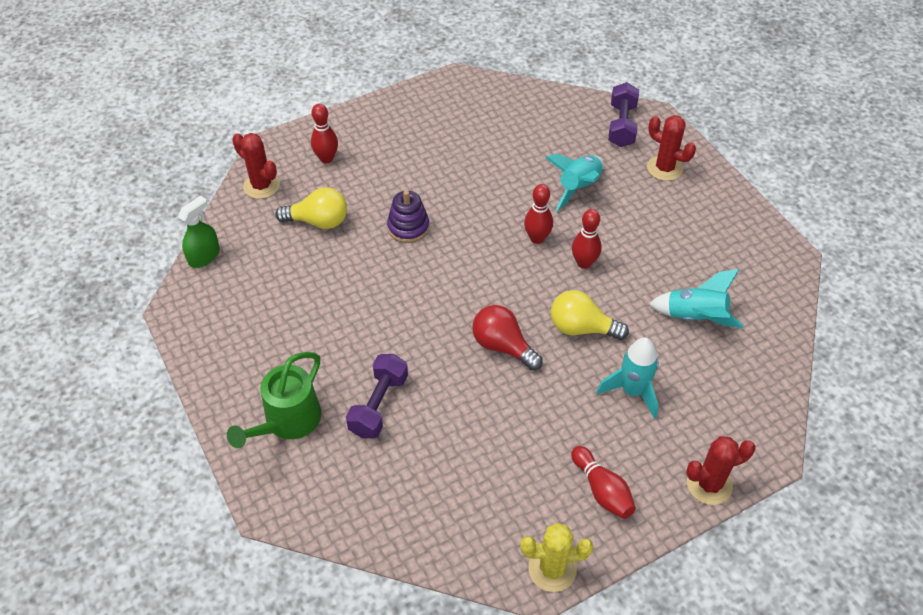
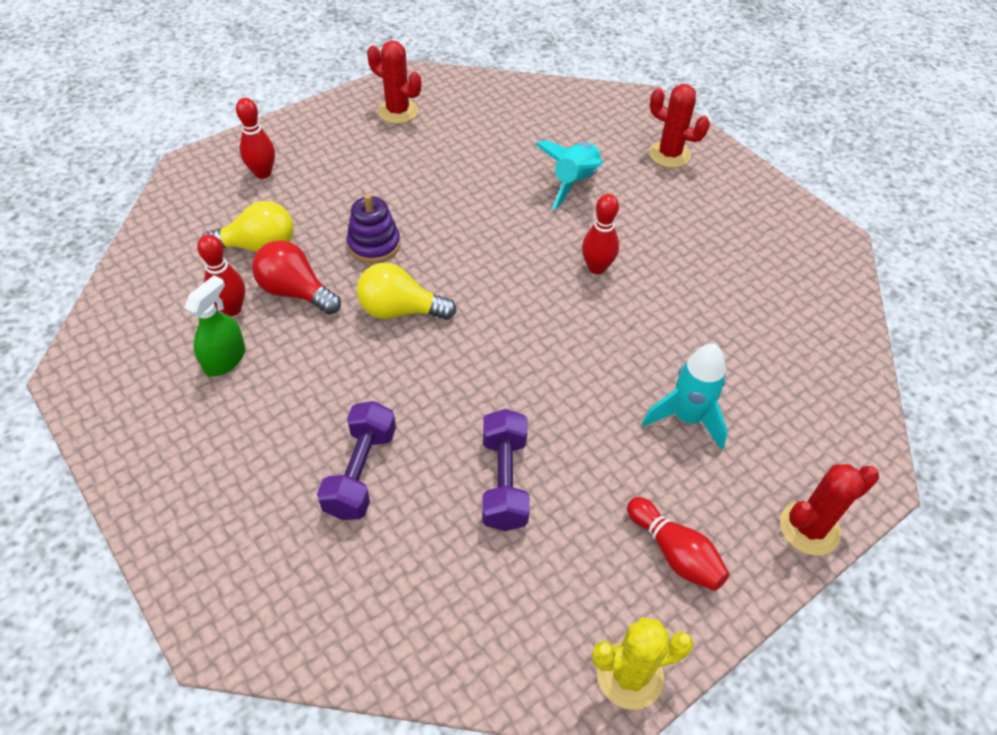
camera: 10 degrees left, 0 degrees up
(204, 256) = (110, 302): green spray bottle -> green spray bottle (225, 359)
(261, 186) = (182, 211): red cactus -> red cactus (398, 111)
(287, 422) = (237, 509): green watering can -> none
(503, 346) = (513, 378): red light bulb -> red light bulb (296, 292)
(537, 238) = (535, 244): red bowling pin -> red bowling pin (232, 309)
(581, 328) = (608, 345): yellow light bulb -> yellow light bulb (400, 310)
(621, 125) = (611, 112): purple dumbbell -> purple dumbbell (504, 481)
(695, 317) = (743, 319): turquoise rocket -> none

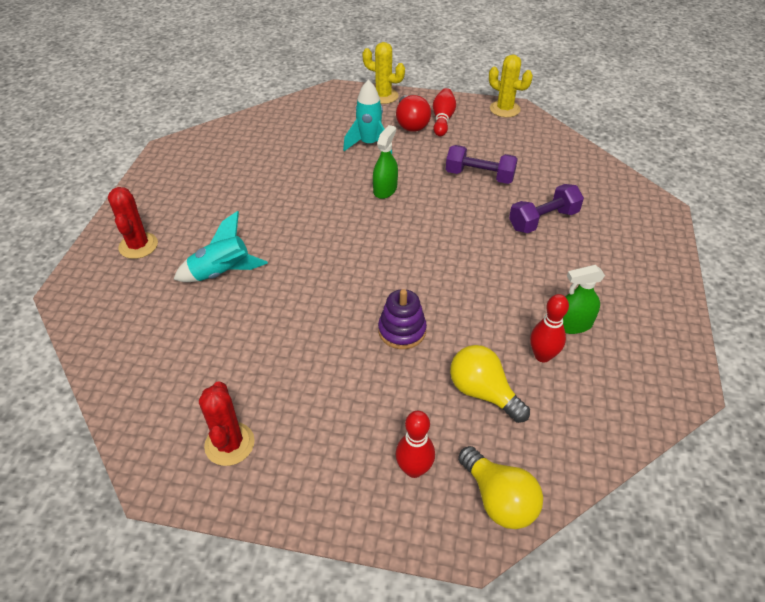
camera: 130 degrees left, 5 degrees down
(296, 292) = (488, 336): red light bulb -> red light bulb (411, 124)
(400, 310) = (436, 277): yellow light bulb -> yellow light bulb (498, 499)
(504, 481) = (479, 176): purple dumbbell -> purple dumbbell turned 60 degrees clockwise
(576, 368) = (385, 189): none -> green spray bottle
(596, 268) = (299, 220): red bowling pin -> none
(809, 528) = (383, 96): red cactus -> yellow cactus

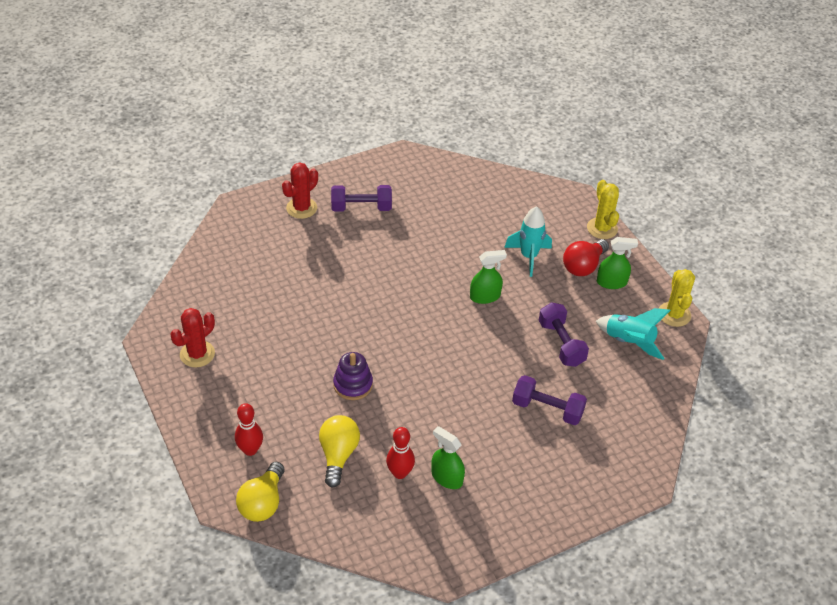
camera: 50 degrees right, 0 degrees up
(192, 207) = (361, 208): none -> purple dumbbell
(222, 273) = (317, 264): turquoise rocket -> turquoise rocket (629, 342)
(442, 120) = (611, 282): red bowling pin -> green spray bottle

